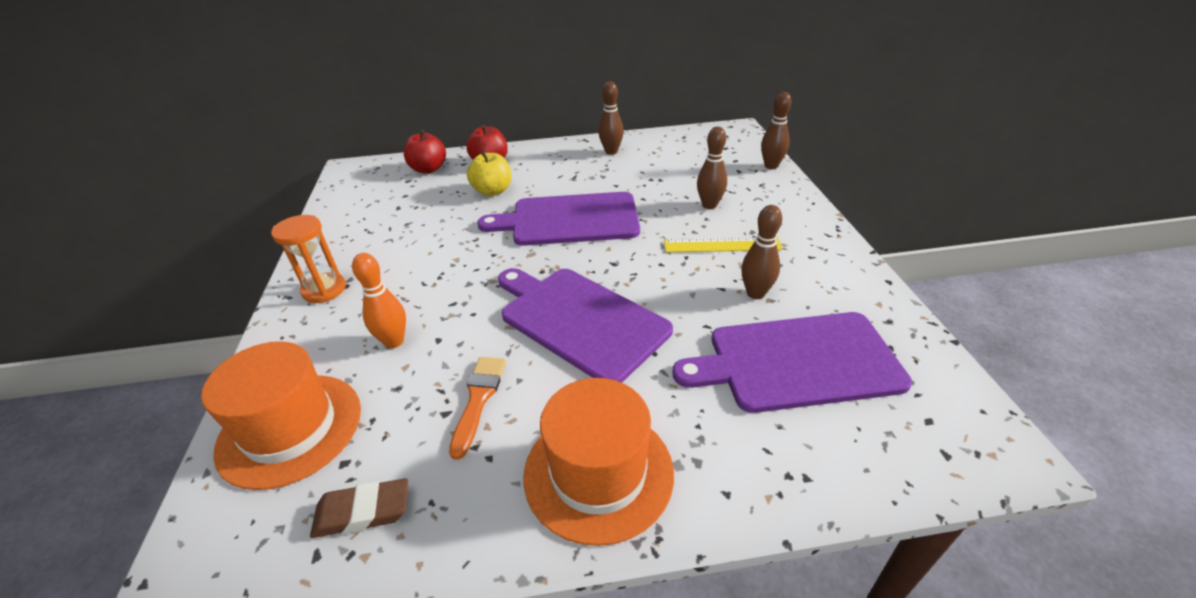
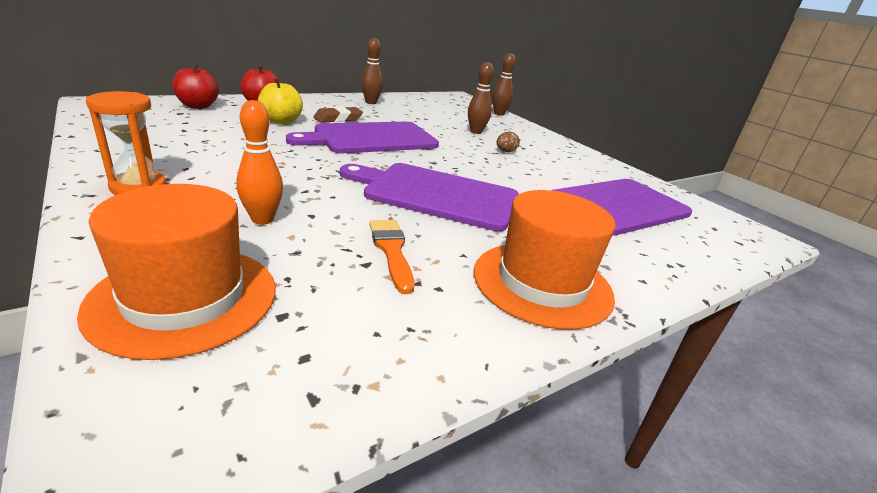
camera: 30 degrees left, 10 degrees down
(363, 512) = (341, 350): brown eraser -> brown eraser (338, 119)
(722, 245) = (505, 151): yellow ruler -> brown egg
(755, 293) = (553, 175): brown bowling pin -> none

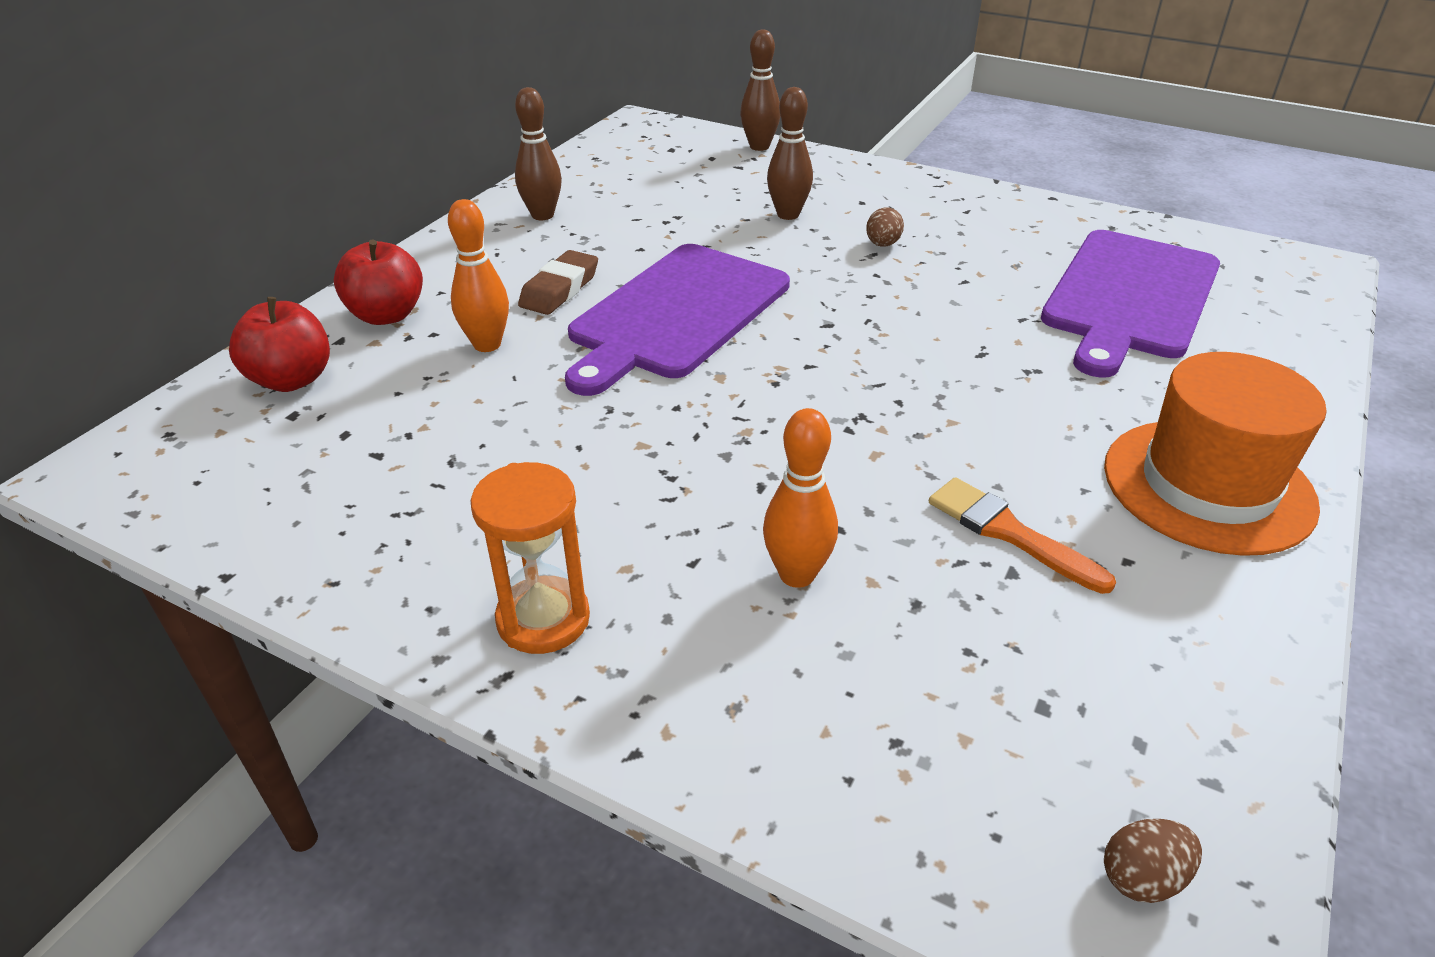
camera: 25 degrees left, 10 degrees up
(184, 298) = (916, 754): orange hat -> none
(187, 412) = (1142, 877): none -> brown egg
(281, 121) = (487, 344): yellow apple -> orange bowling pin
(437, 195) = (922, 394): purple cutting board -> none

